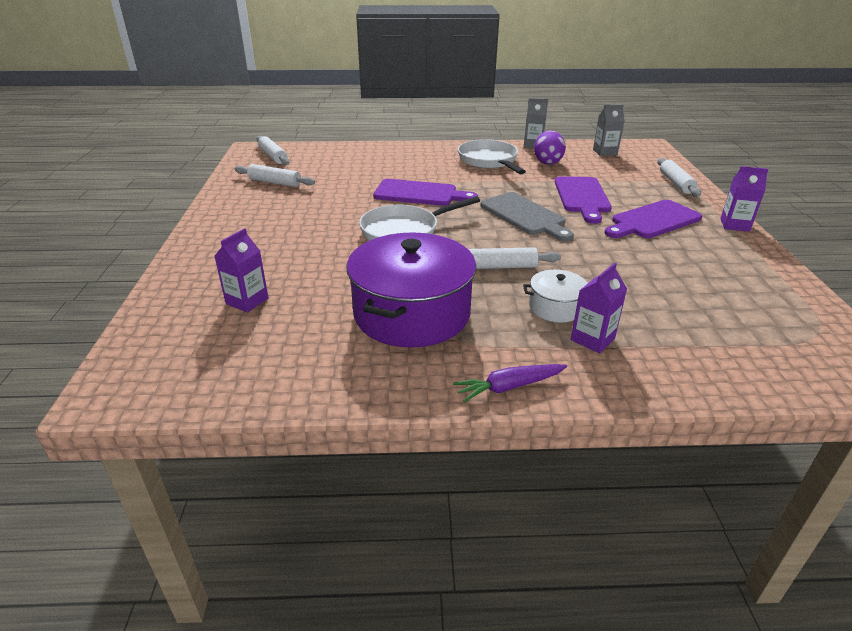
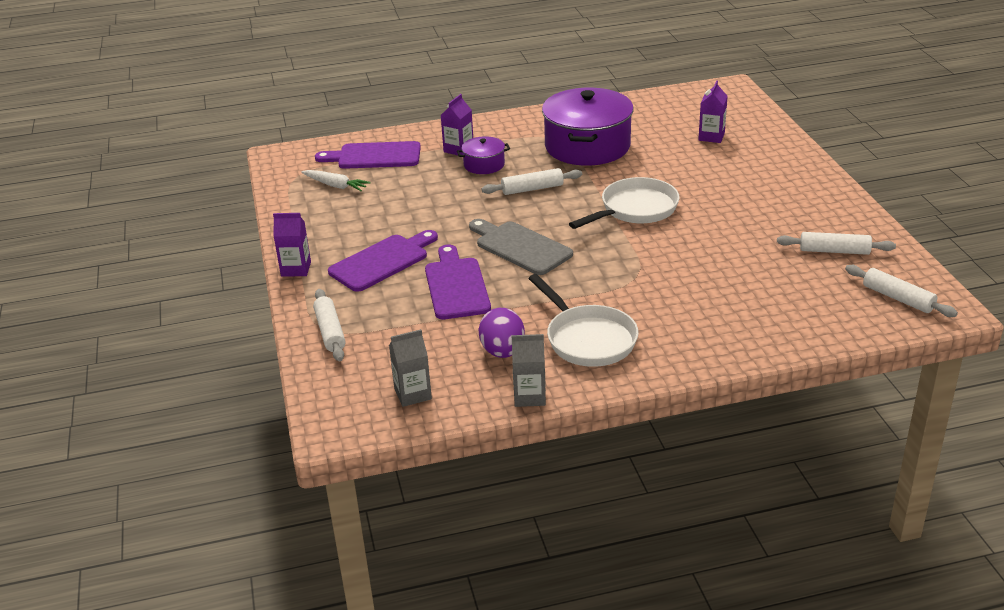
camera: 170 degrees right, 0 degrees up
(420, 194) = (649, 260): purple cutting board -> purple cutting board (374, 156)
(509, 387) = (510, 120): purple carrot -> none
(555, 307) = (484, 165): white pot -> purple pot
(750, 307) = (336, 186): none -> white carrot

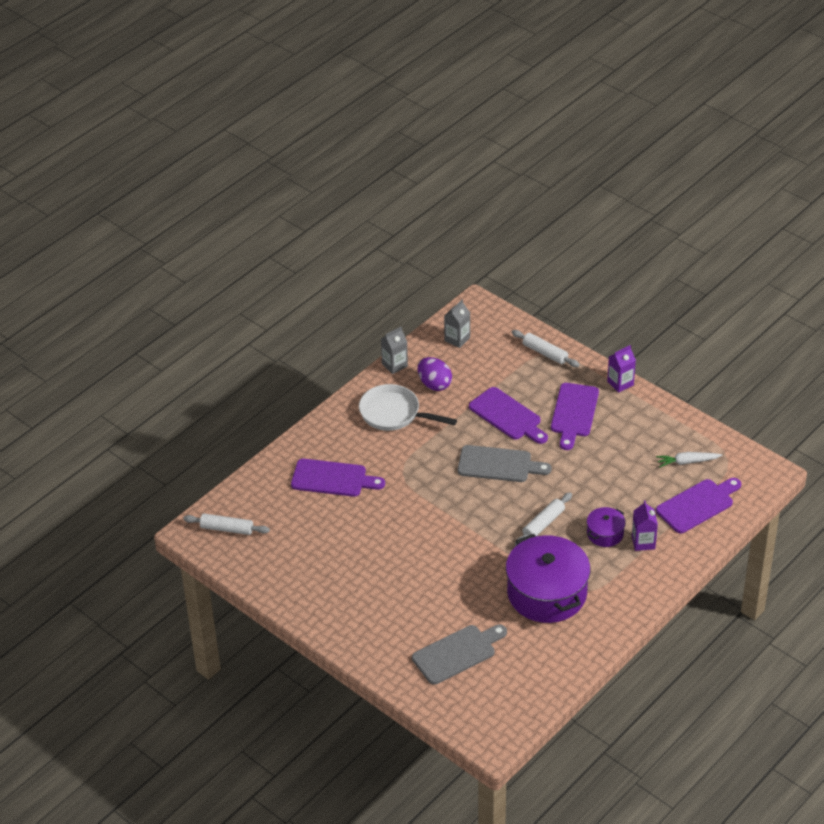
camera: 145 degrees right, 10 degrees up
(635, 209) = (451, 536): white pan -> none
(711, 137) = (457, 653): purple carton -> grey cutting board
(726, 300) = (333, 479): none -> purple cutting board
(834, 251) = (287, 556): white rolling pin -> none

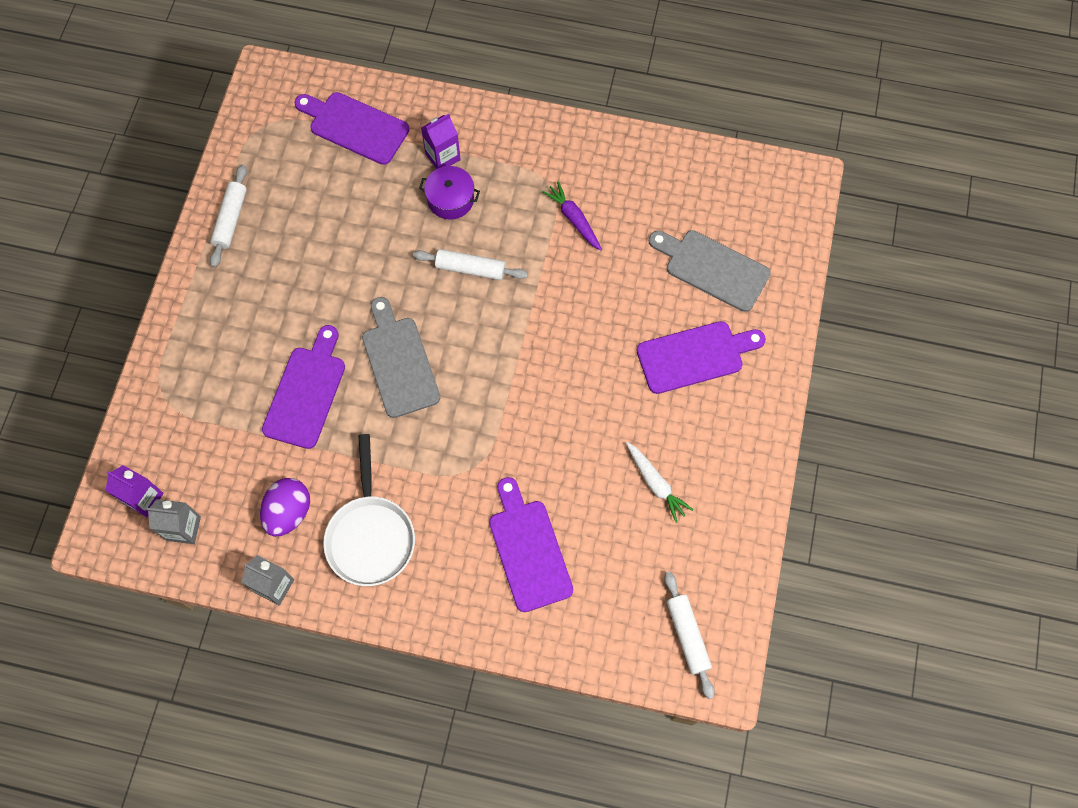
camera: 120 degrees left, 25 degrees up
(545, 353) = (163, 401): white rolling pin -> white rolling pin (231, 219)
(547, 593) = (573, 219): purple pot -> purple carrot
(574, 413) = (264, 317): purple cutting board -> purple cutting board (695, 356)
(620, 383) = (183, 288): purple carton -> purple carton (144, 498)
(687, 462) = (290, 162): white carrot -> white carrot (656, 484)

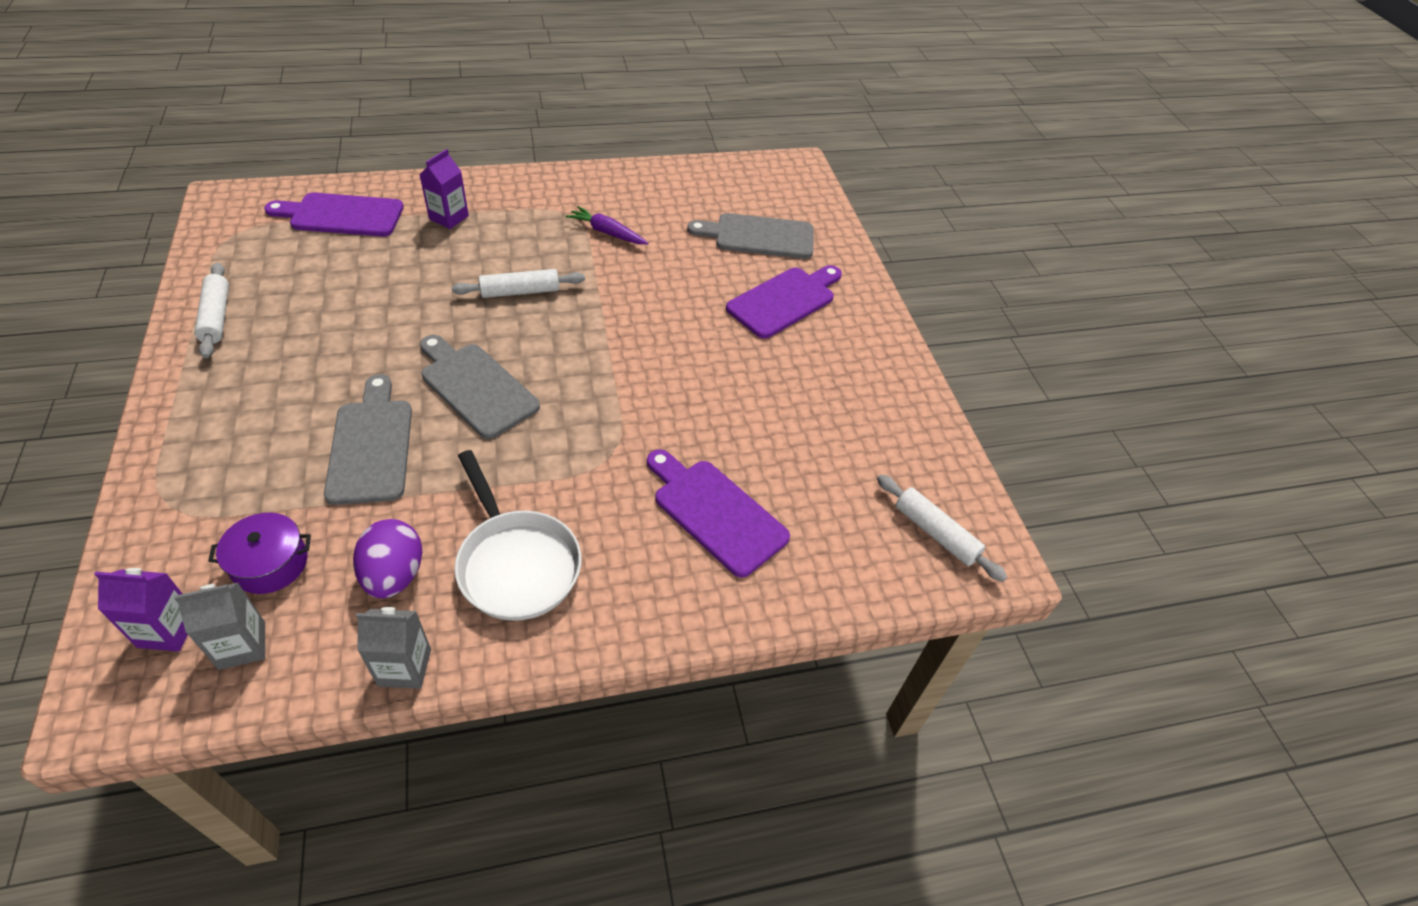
camera: 30 degrees left, 20 degrees down
(306, 392) = (371, 445): purple cutting board -> grey cutting board
(450, 199) = (472, 246): purple pot -> purple pot (270, 564)
(656, 484) = (813, 410): white carrot -> none

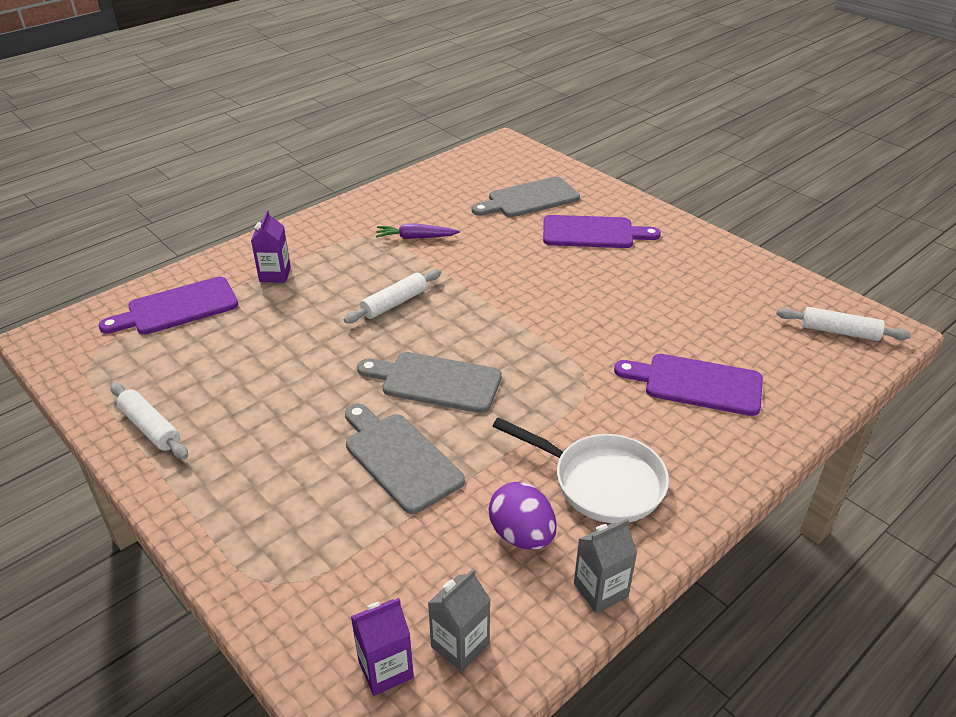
camera: 25 degrees left, 10 degrees down
(270, 564) = (415, 578): purple pot -> none
(785, 300) = (593, 233): purple cutting board -> purple cutting board turned 75 degrees clockwise

